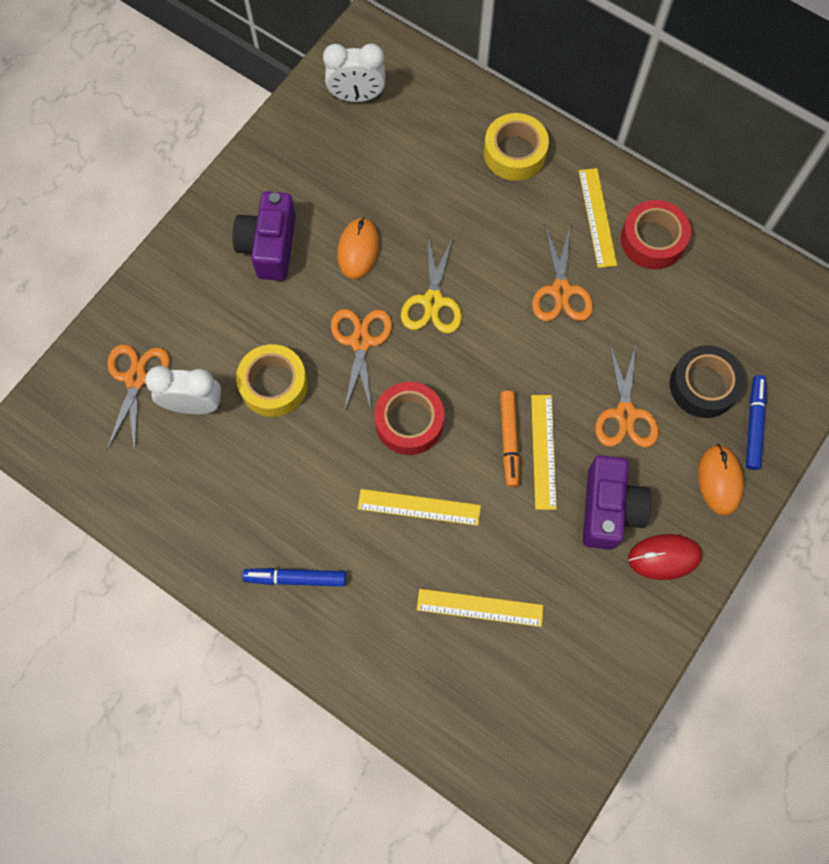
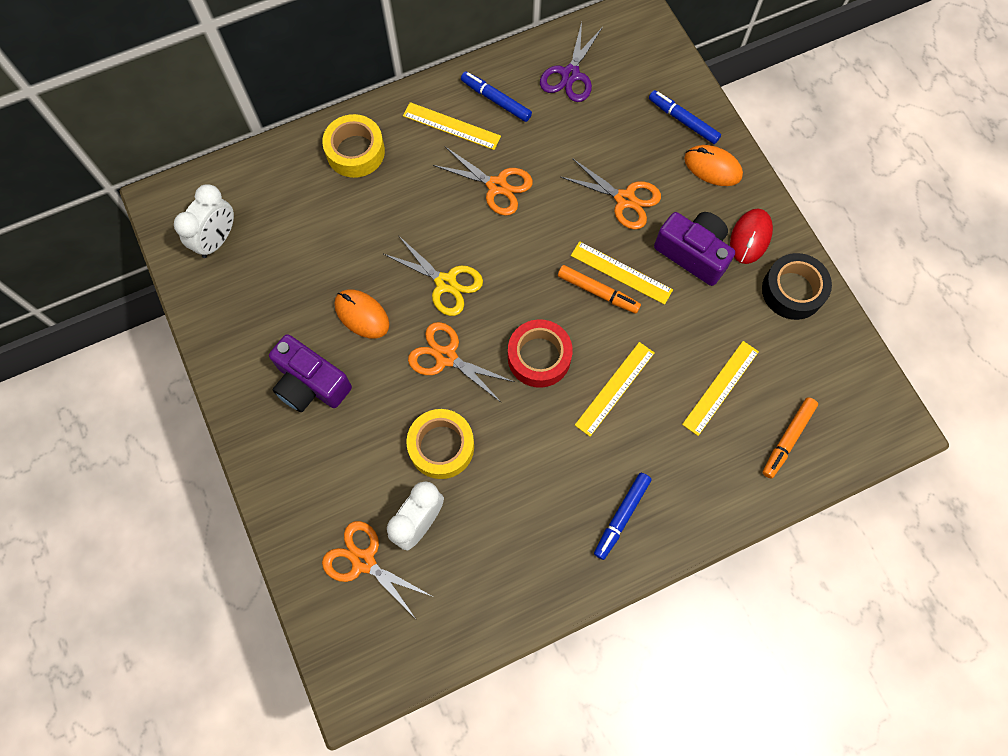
camera: 60 degrees left, 0 degrees up
(464, 701) = (787, 439): none -> orange marker
(652, 240) = (496, 100): red tape -> blue marker
(703, 386) = (634, 135): black tape -> black tape (792, 291)
(729, 291) = (570, 75): none -> purple scissors

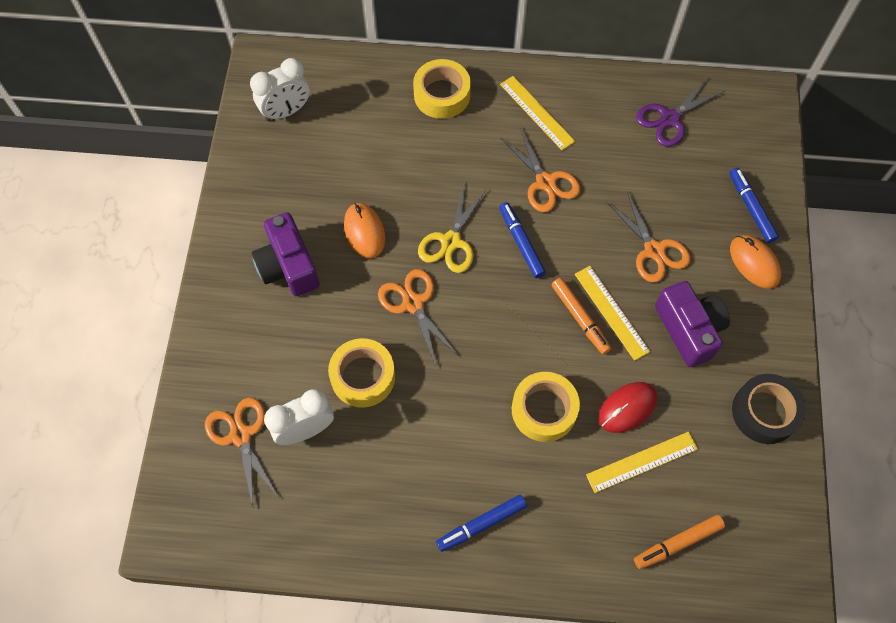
camera: 30 degrees right, 5 degrees down
(446, 283) = (451, 242): yellow scissors -> yellow scissors turned 45 degrees clockwise
(496, 100) = (589, 109): blue marker -> blue marker (521, 243)
(539, 357) = (493, 346): red tape -> none
(615, 388) = (544, 410): yellow ruler -> yellow tape
(750, 237) = (752, 343): red mouse -> red mouse (627, 408)

